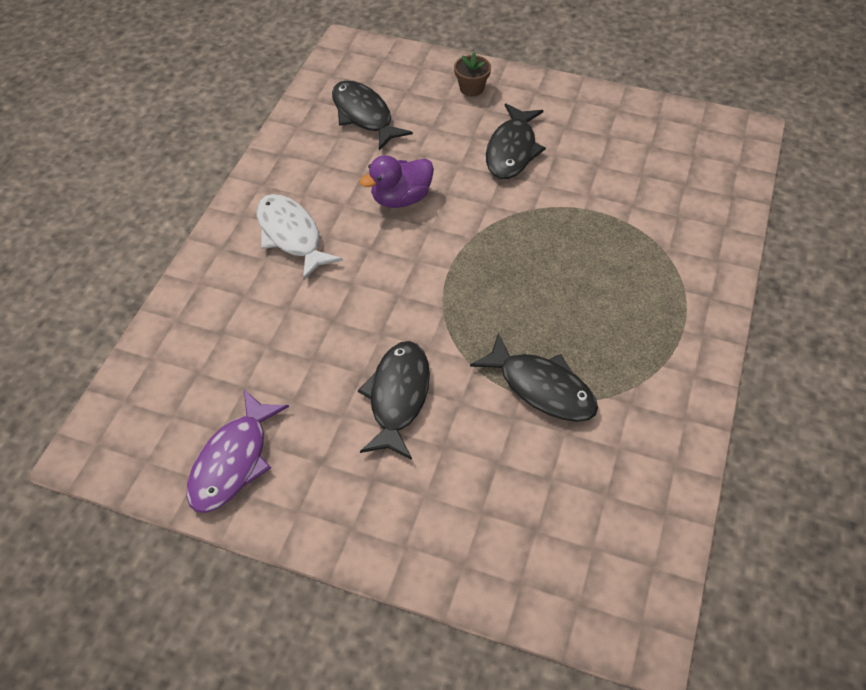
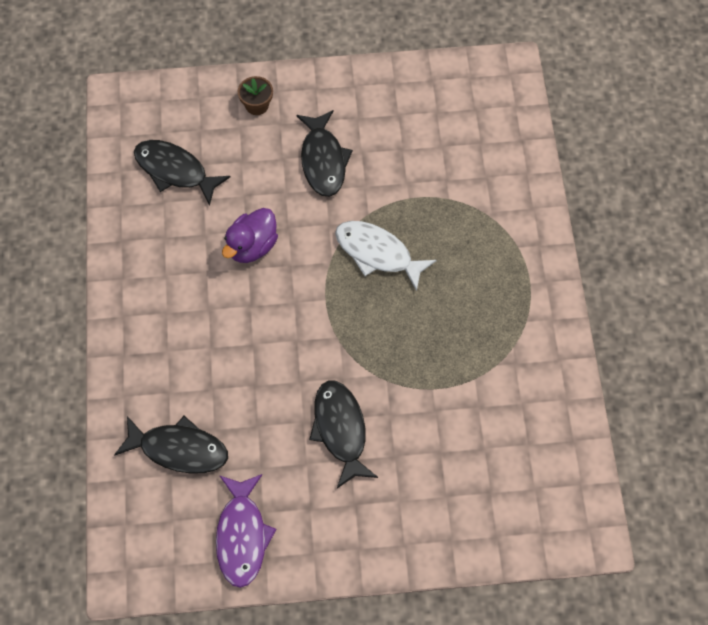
camera: 25 degrees left, 10 degrees up
(291, 235) = (177, 319): white fish -> white fish (377, 253)
(542, 388) = (445, 377): black fish -> black fish (179, 449)

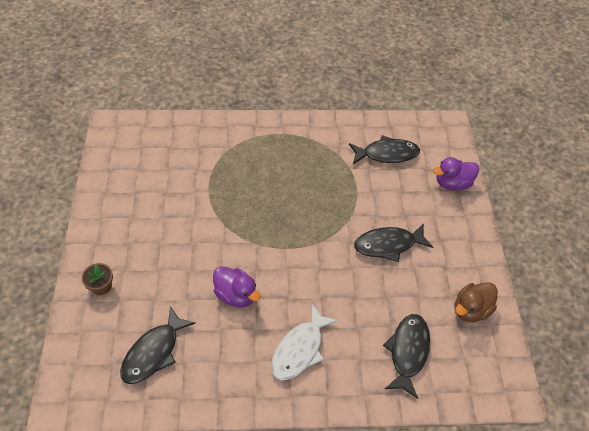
camera: 90 degrees left, 10 degrees down
(242, 536) = (470, 310): purple fish -> brown duck
(323, 160) = (165, 242): black fish -> black fish (387, 154)
(377, 253) = (251, 213): white fish -> white fish (300, 349)
(464, 531) = (452, 183): none -> purple duck

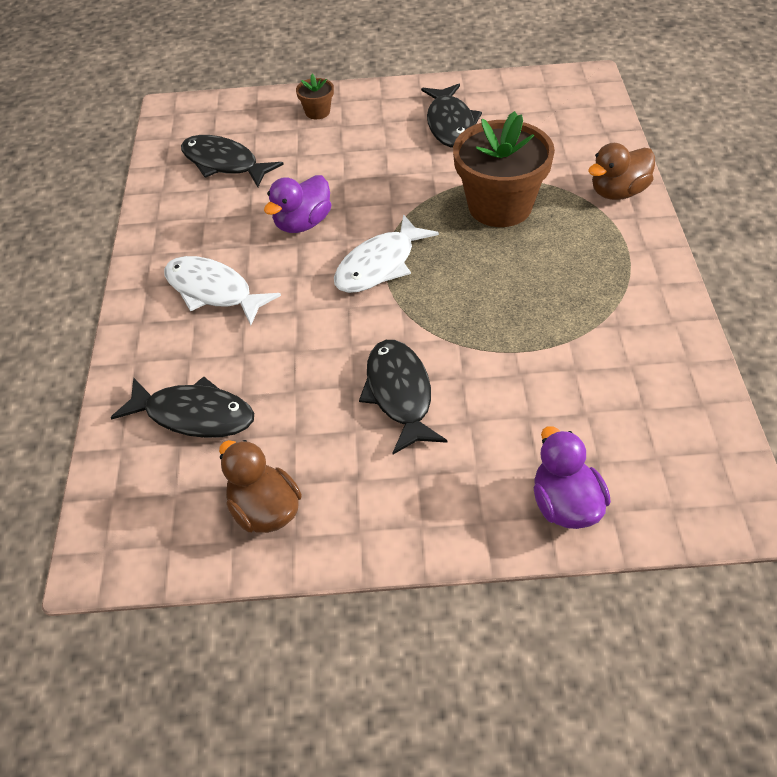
camera: 95 degrees right, 5 degrees down
(232, 129) = (618, 192): none -> brown duck
(236, 185) = (500, 206): none -> brown flower pot
(283, 251) = (379, 265): none -> white fish
(387, 154) = (620, 396): black fish -> black fish (450, 124)

